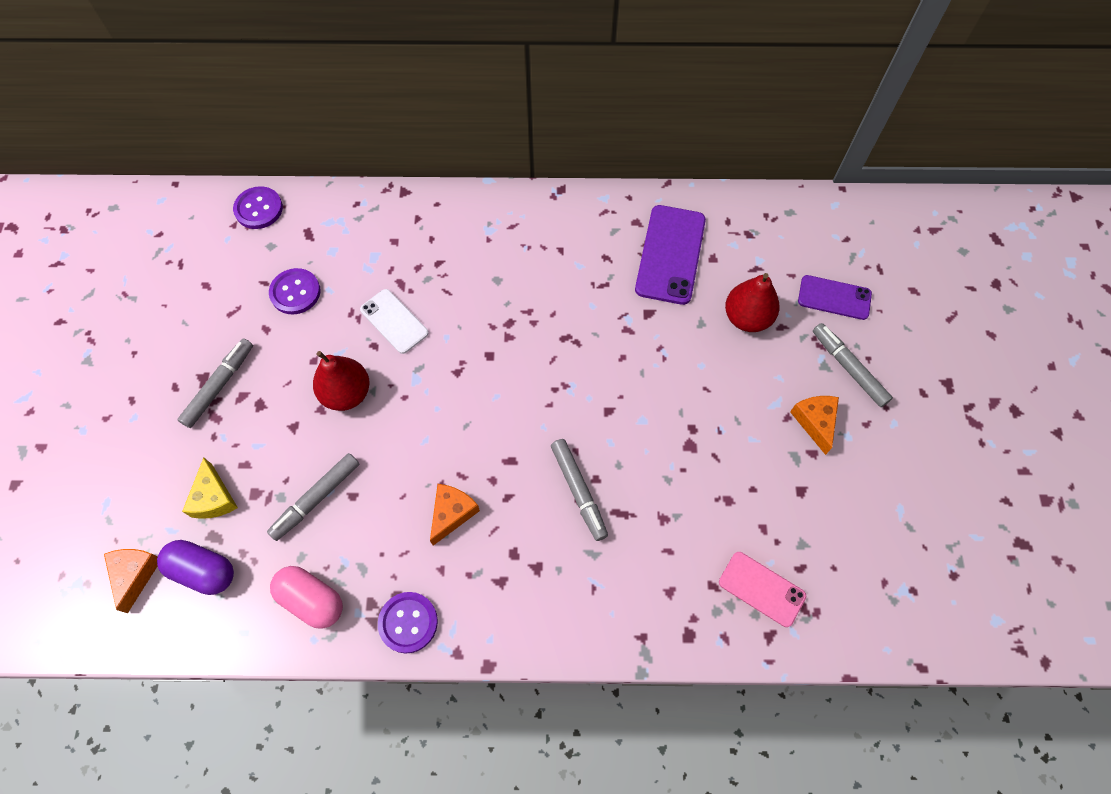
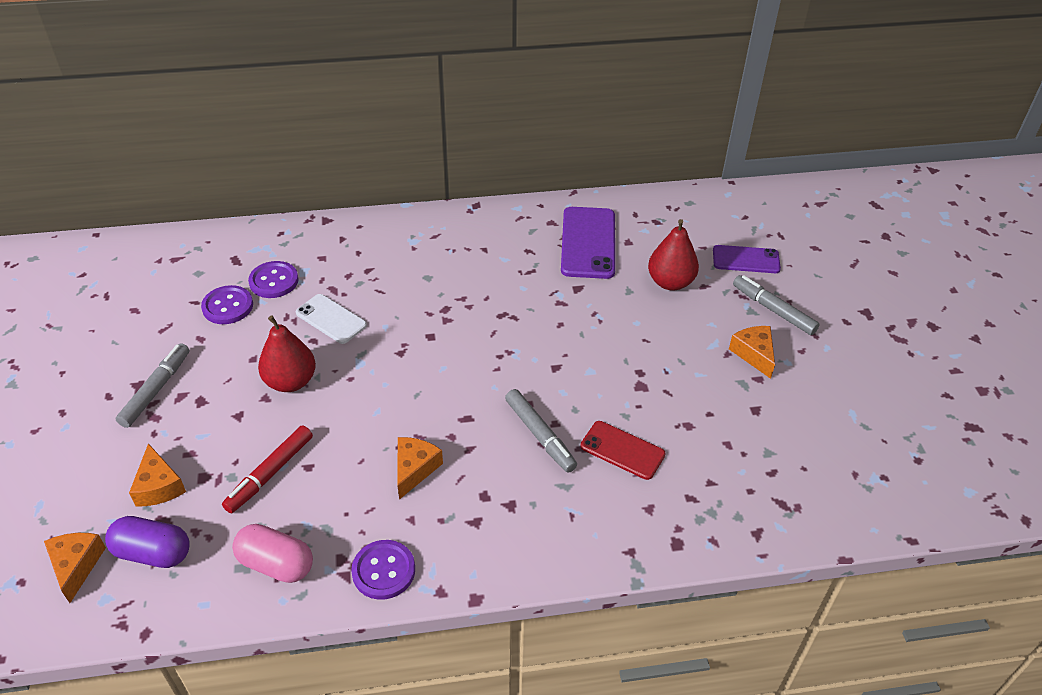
camera: 10 degrees left, 20 degrees down
(213, 498) = (159, 486): yellow cheese -> orange cheese
(258, 209) = (183, 246): purple button -> purple button (274, 281)
(316, 498) = (270, 473): grey marker -> red marker
(656, 520) = (622, 450): none -> red phone
(761, 589) = (739, 494): pink phone -> none

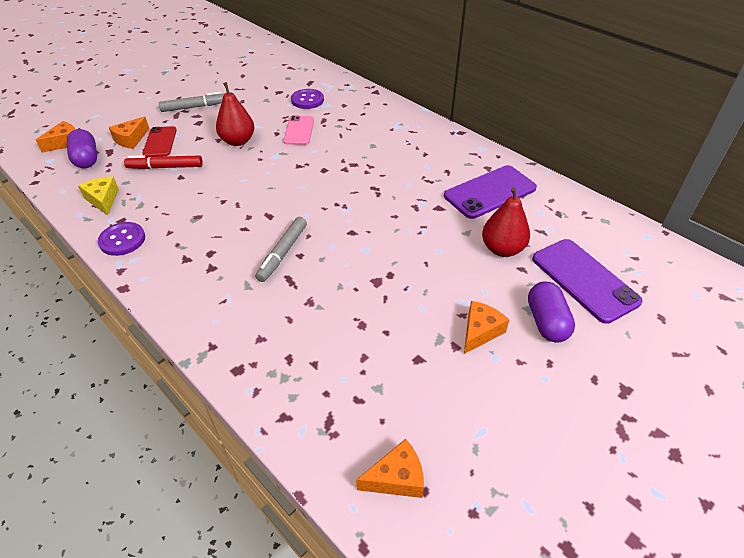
camera: 55 degrees right, 0 degrees up
(228, 306) = (273, 97): purple button -> none
(276, 564) = (103, 200): pink capsule -> yellow cheese
(331, 319) = (299, 130): white phone -> pink phone
(414, 469) = (209, 215): orange cheese -> orange cheese (396, 478)
(622, 450) = (304, 299): red phone -> red phone (160, 142)
(746, 260) = (584, 280): purple phone -> purple phone, size x1.59
(773, 310) = (546, 322): grey marker -> purple capsule

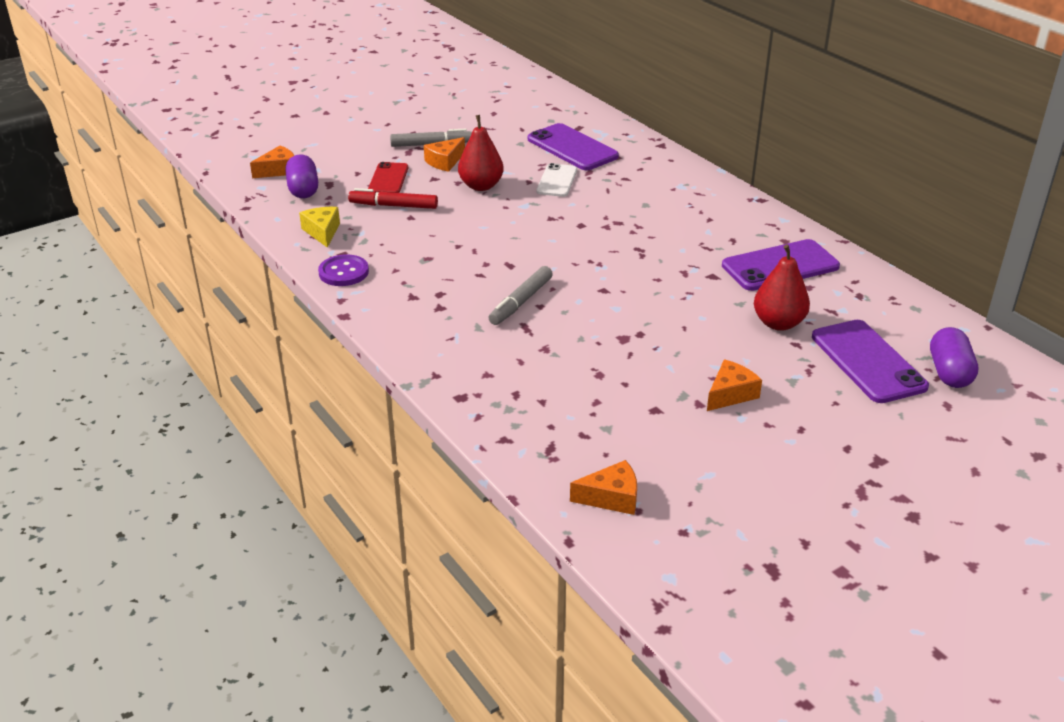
camera: 10 degrees right, 10 degrees down
(131, 139) = (354, 173): orange cheese -> orange cheese (445, 162)
(299, 130) = (557, 181): pink phone -> white phone
(307, 100) = (572, 148): purple button -> purple phone
(546, 322) = (809, 394): purple capsule -> purple capsule (949, 372)

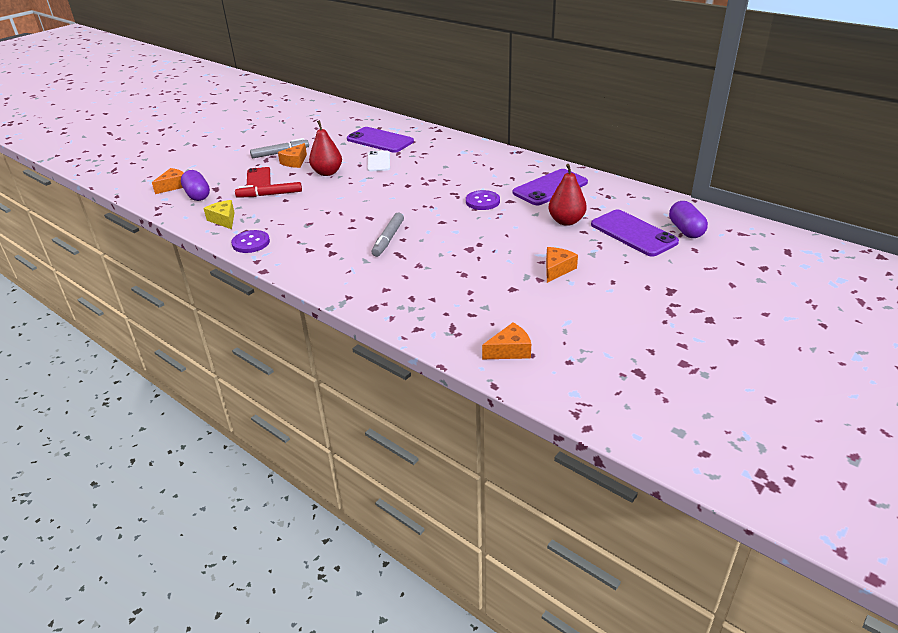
camera: 15 degrees left, 0 degrees up
(673, 270) = (482, 201): none -> purple button

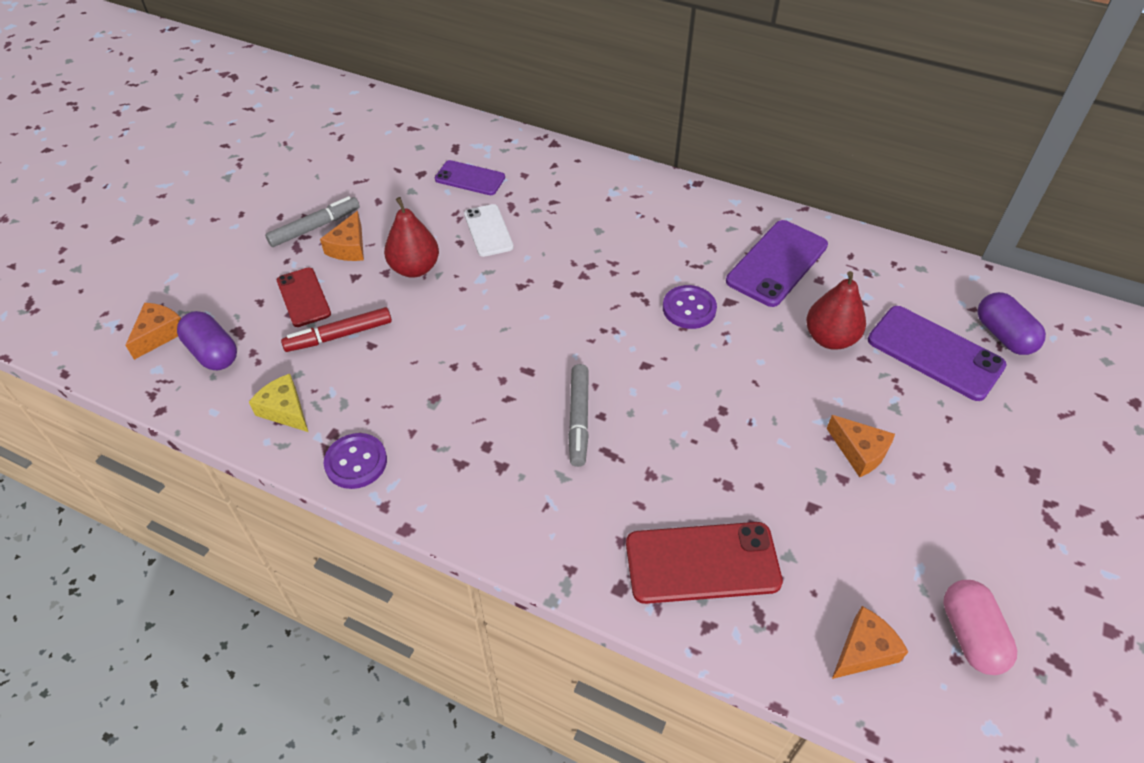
camera: 15 degrees left, 15 degrees up
(380, 140) = (470, 178): purple phone -> purple phone, size x0.63
(429, 303) = (702, 563): none -> red phone
(557, 269) = (859, 452): orange cheese -> orange cheese turned 120 degrees clockwise
(584, 353) = (970, 635): none -> pink capsule

